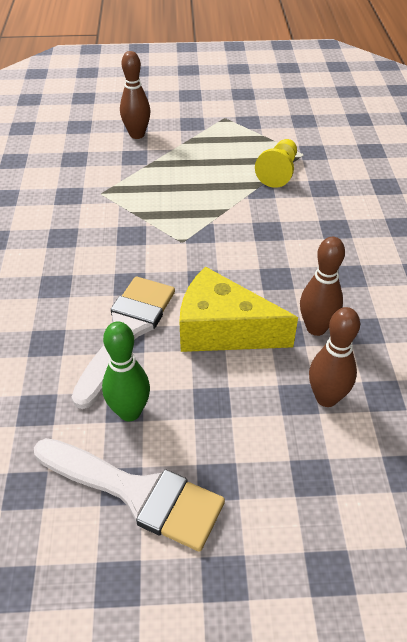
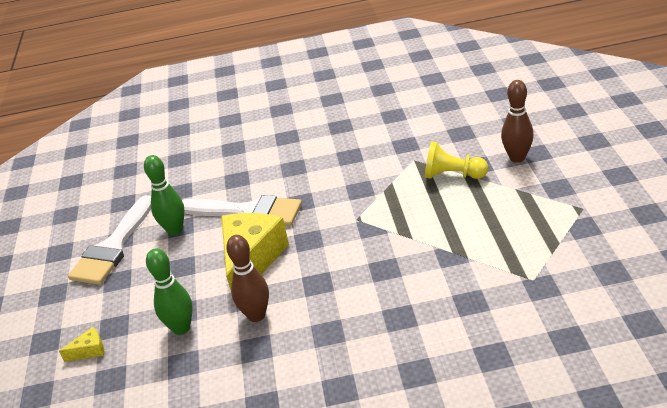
camera: 90 degrees right, 10 degrees down
(278, 172) = (487, 264): yellow pawn -> yellow pawn (453, 175)
(326, 398) = (181, 328): brown bowling pin -> green bowling pin
(355, 503) = (89, 351): none -> yellow cheese

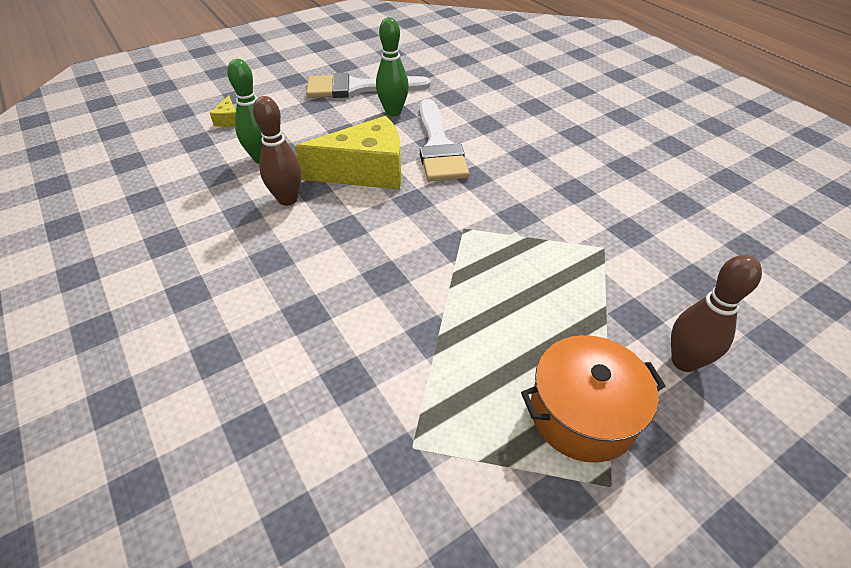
camera: 60 degrees right, 10 degrees up
(89, 351) = (228, 120): yellow cheese -> yellow cheese turned 45 degrees clockwise
(453, 175) = (595, 295): yellow pawn -> none
(536, 205) = (582, 413): none -> orange pot

